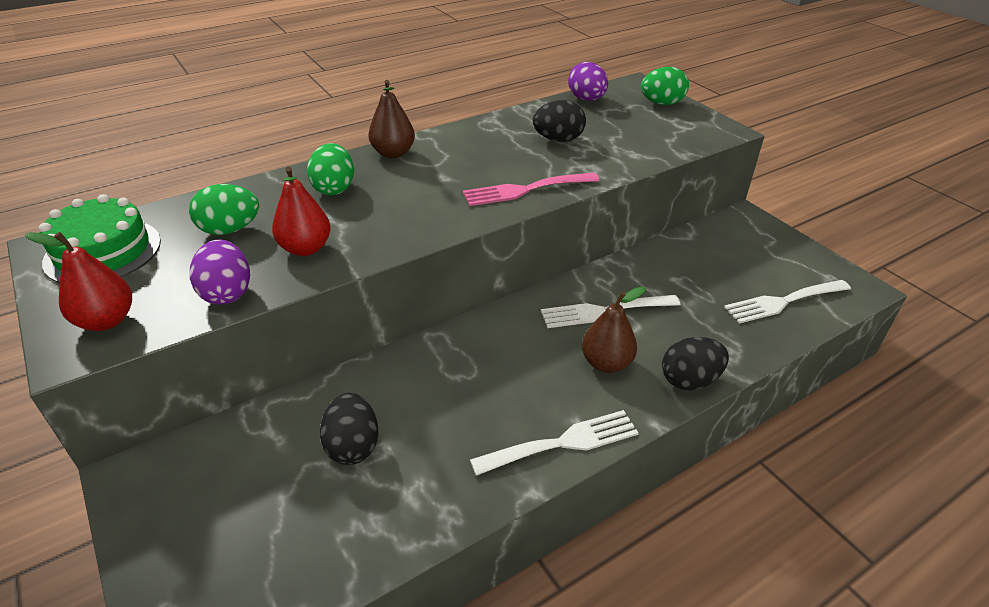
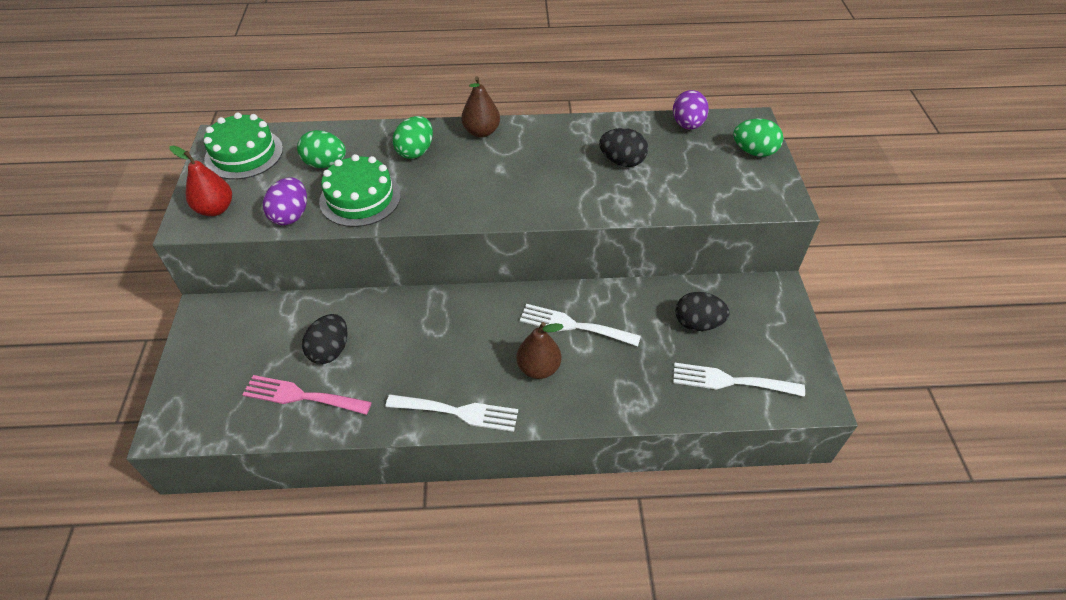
camera: 30 degrees right, 10 degrees up
(305, 248) = (360, 198): red pear -> green cake
(525, 190) = (550, 203): pink fork -> pink fork (301, 396)
(689, 380) = (588, 410): black egg -> black egg (697, 323)

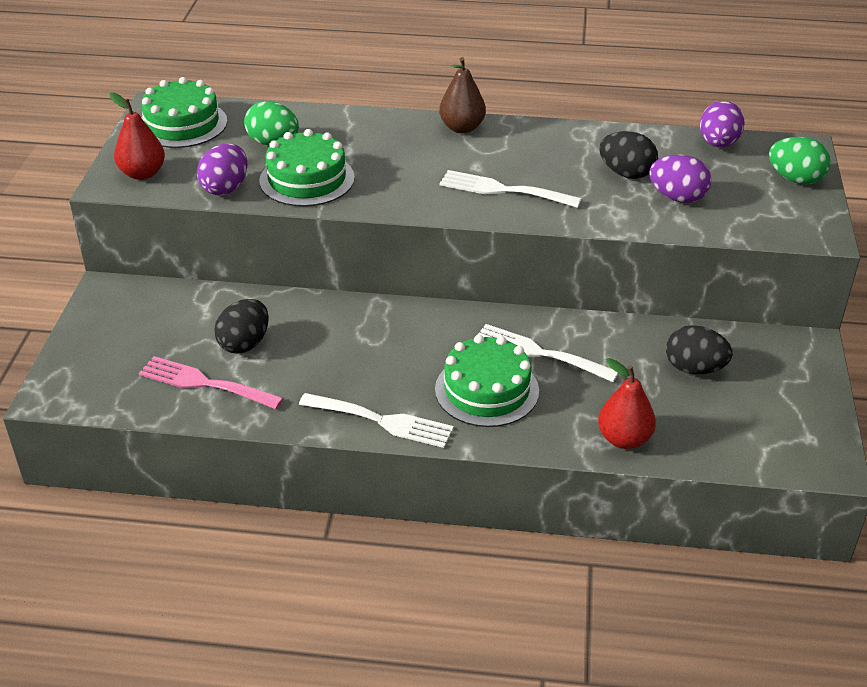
camera: 10 degrees right, 10 degrees down
(415, 151) = (380, 140): green egg -> none
(538, 368) = (487, 390): brown pear -> green cake
(656, 400) = (624, 439): none -> red pear
(667, 180) = (677, 197): none -> purple egg
(730, 381) = (721, 432): white fork -> white fork (503, 190)

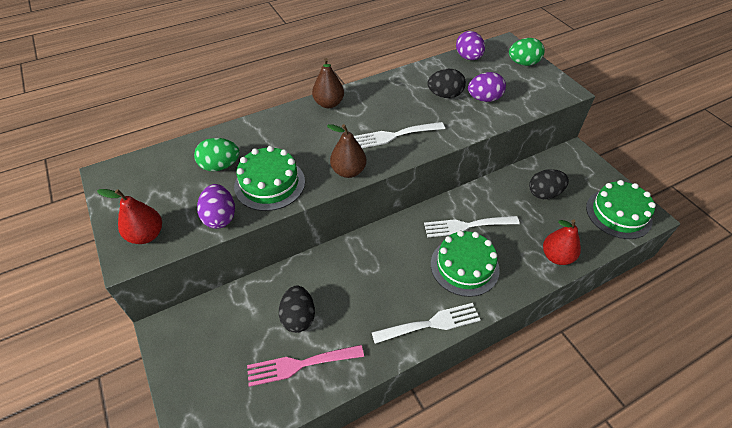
camera: 35 degrees left, 10 degrees up
(182, 124) = (140, 180): green cake -> green cake (618, 213)
(406, 203) = (348, 171): none -> brown pear

